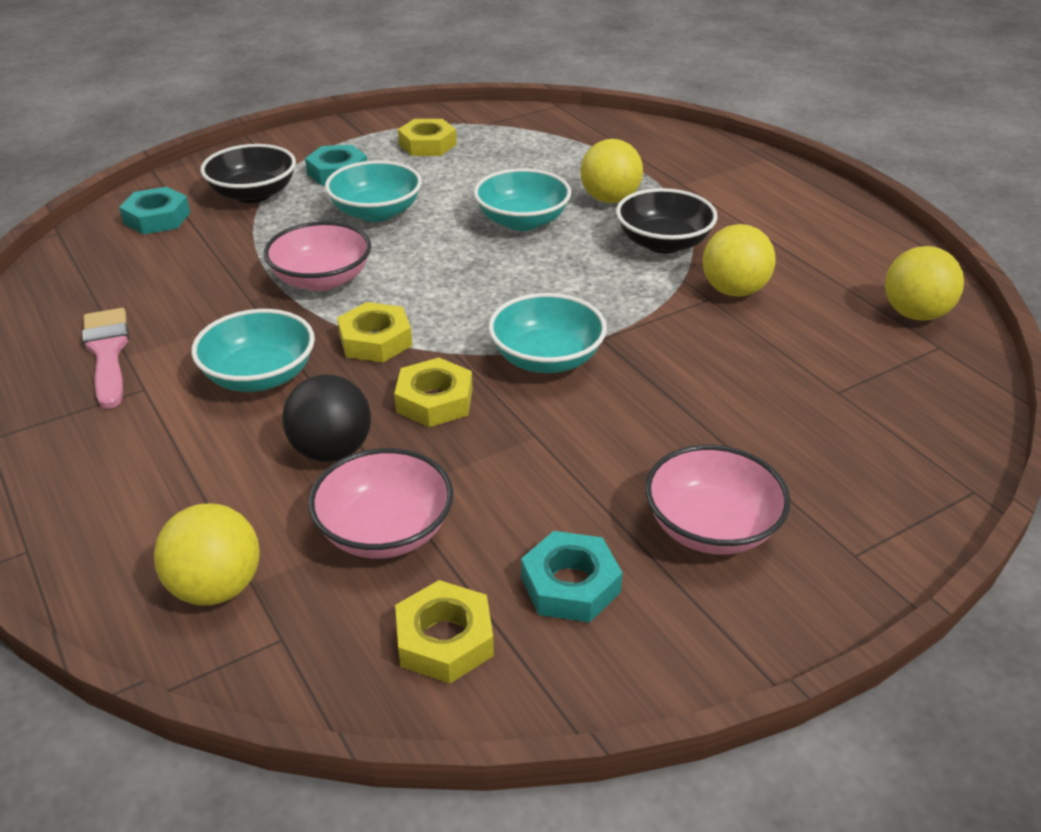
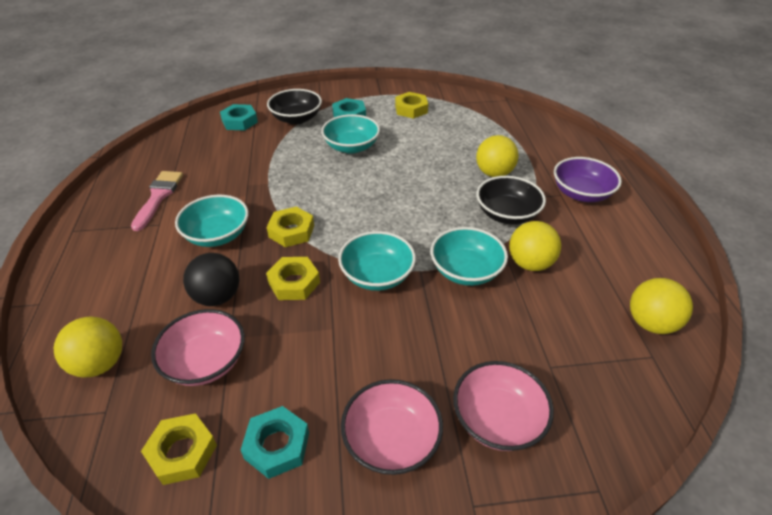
camera: 25 degrees right, 5 degrees up
(322, 279) = (292, 182): pink bowl -> pink bowl (498, 419)
(522, 221) = (429, 174): turquoise bowl -> turquoise bowl (466, 271)
(738, 197) = (581, 193): none -> purple bowl

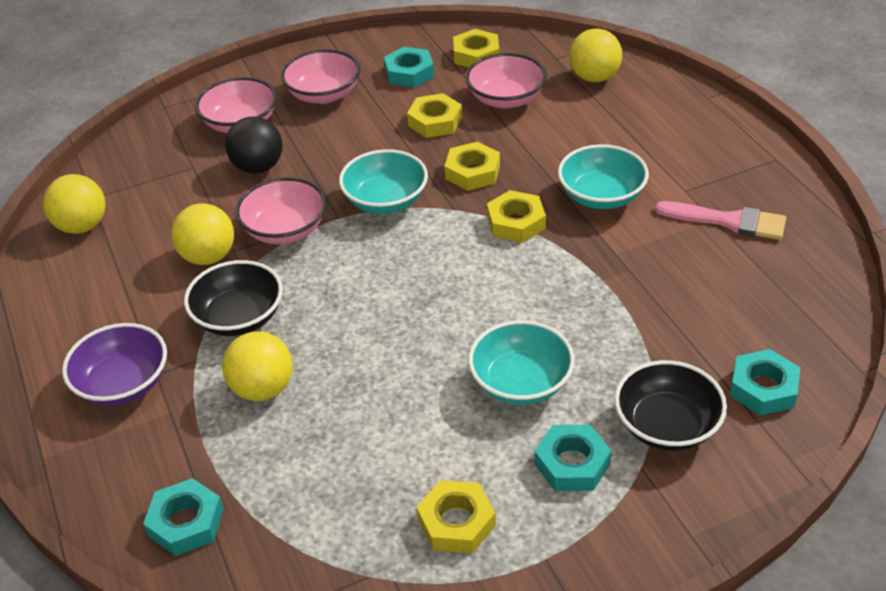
camera: 165 degrees right, 0 degrees up
(158, 197) = (728, 221): pink brush -> pink brush turned 60 degrees counterclockwise
(217, 297) = (541, 142): black ball -> black ball (258, 167)
(292, 352) = (435, 121): none -> yellow nut
(466, 271) = (285, 230): turquoise bowl -> pink bowl
(536, 131) = (186, 522): none -> turquoise nut

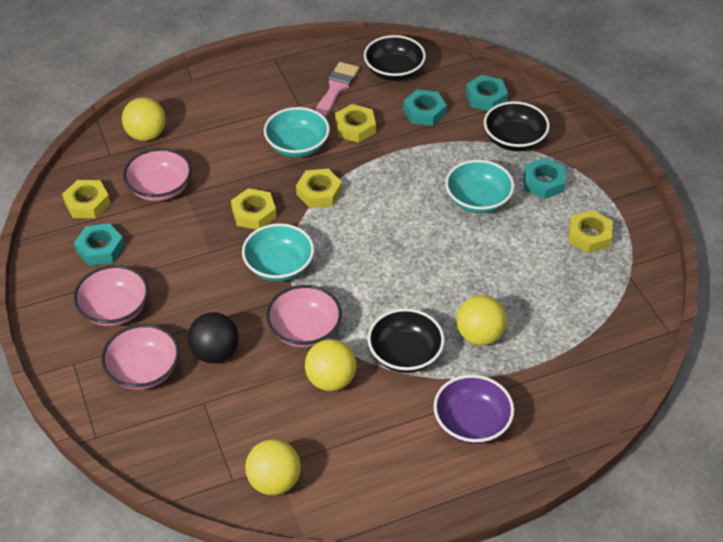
camera: 90 degrees left, 5 degrees up
(186, 522) = (597, 370): turquoise nut -> turquoise nut (424, 112)
(435, 121) = (179, 233): yellow nut -> yellow nut (355, 127)
(791, 278) = (394, 71): none -> black bowl

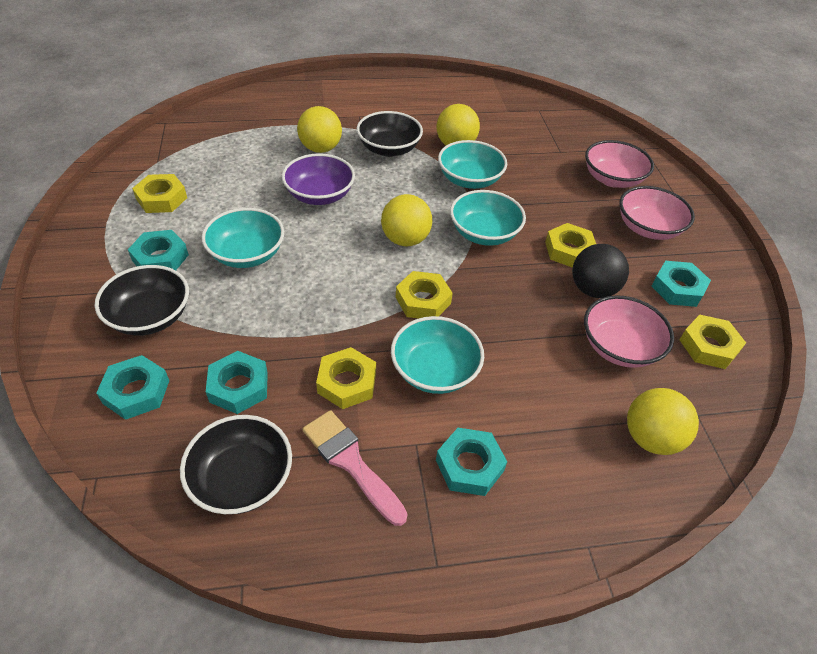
camera: 170 degrees left, 0 degrees up
(215, 353) = (550, 179): black ball -> black ball (592, 289)
(254, 213) = (504, 292): yellow nut -> yellow nut (569, 250)
(264, 100) = (469, 465): none -> turquoise nut
(274, 481) = (509, 104): yellow ball -> yellow ball (405, 240)
(305, 330) = (469, 180): pink bowl -> turquoise bowl
(335, 89) = (350, 462): pink brush -> pink brush turned 105 degrees clockwise
(472, 423) = (358, 105): purple bowl -> purple bowl (320, 195)

